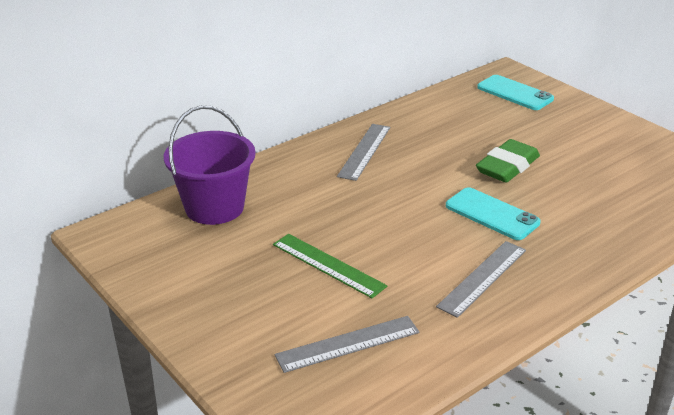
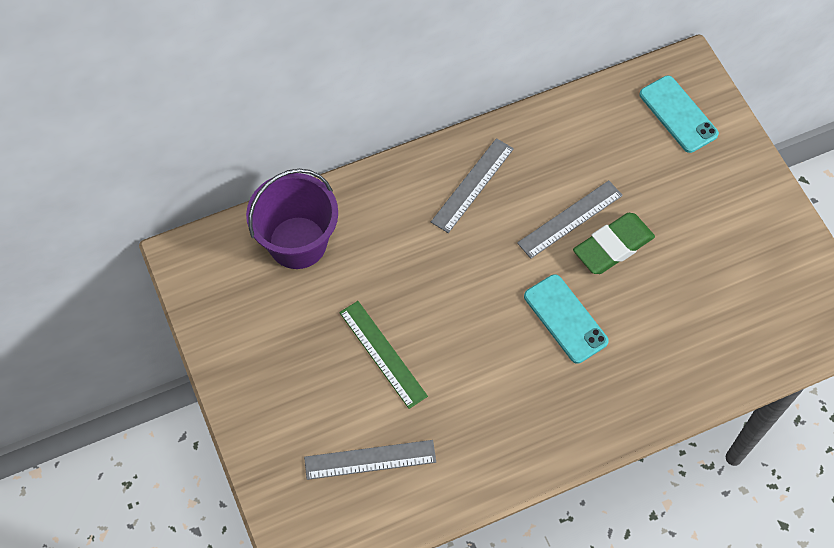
camera: 15 degrees right, 30 degrees up
(482, 277) = (519, 407): grey ruler -> grey ruler (570, 219)

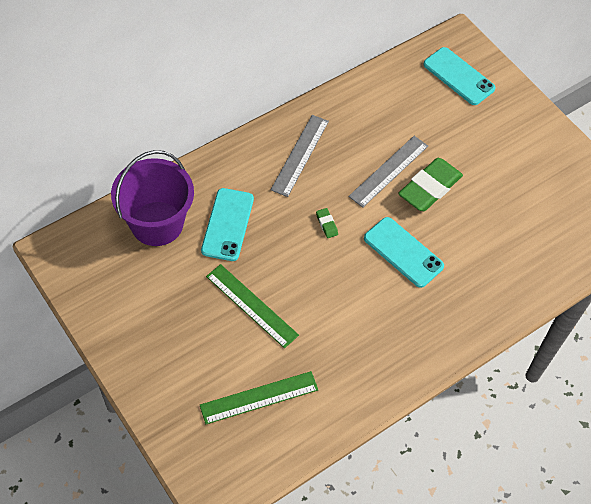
camera: 15 degrees left, 5 degrees down
(370, 459) = (259, 397): grey ruler -> green ruler
(375, 255) = (227, 224): none -> turquoise phone
(485, 272) = (326, 224): none -> green eraser

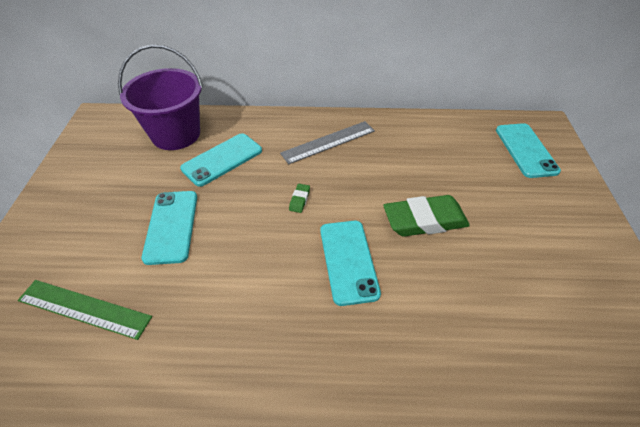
camera: 40 degrees right, 10 degrees down
(252, 305) = (171, 226): green ruler -> turquoise phone
(388, 171) = (395, 188): grey ruler -> none

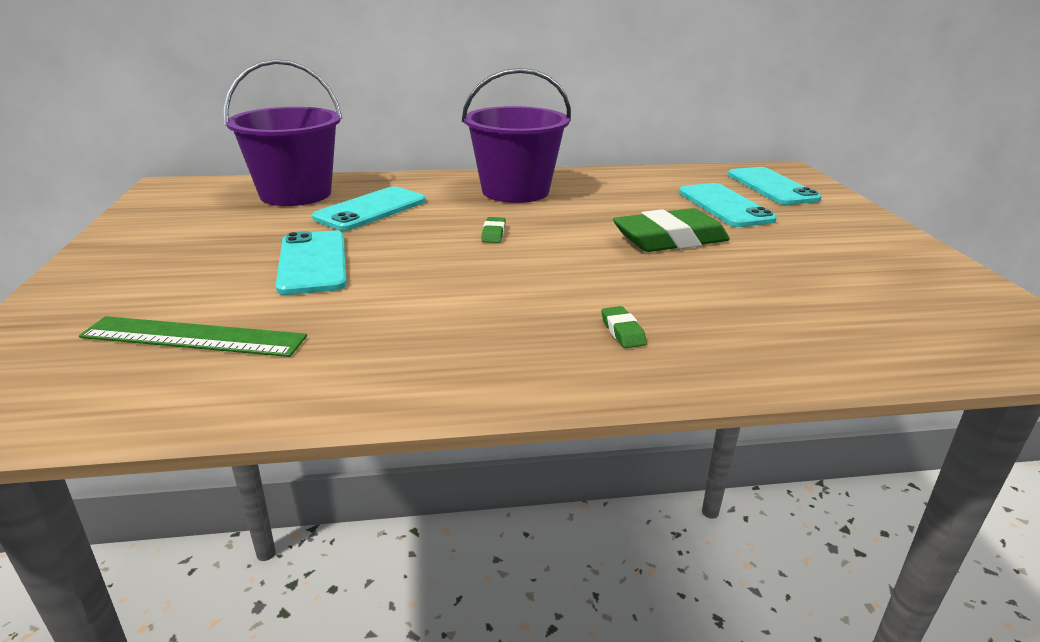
camera: 10 degrees left, 20 degrees down
(328, 142) = (515, 191): grey ruler -> purple bucket
(348, 261) = (581, 274): turquoise phone -> turquoise phone (724, 206)
(358, 338) = (622, 331): none -> green eraser

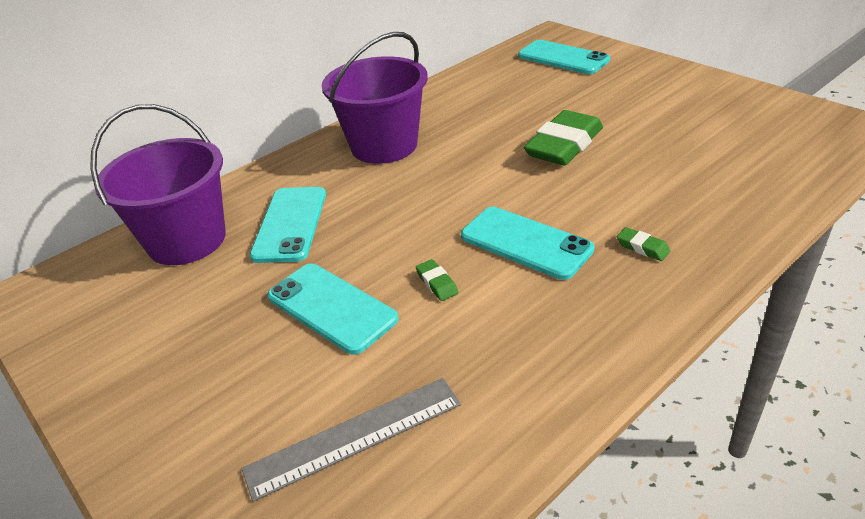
camera: 30 degrees left, 10 degrees up
(194, 336) = (354, 436): green ruler -> grey ruler
(493, 233) = (432, 201): green eraser -> green eraser (437, 283)
(724, 206) = (556, 92): turquoise phone -> turquoise phone (525, 243)

